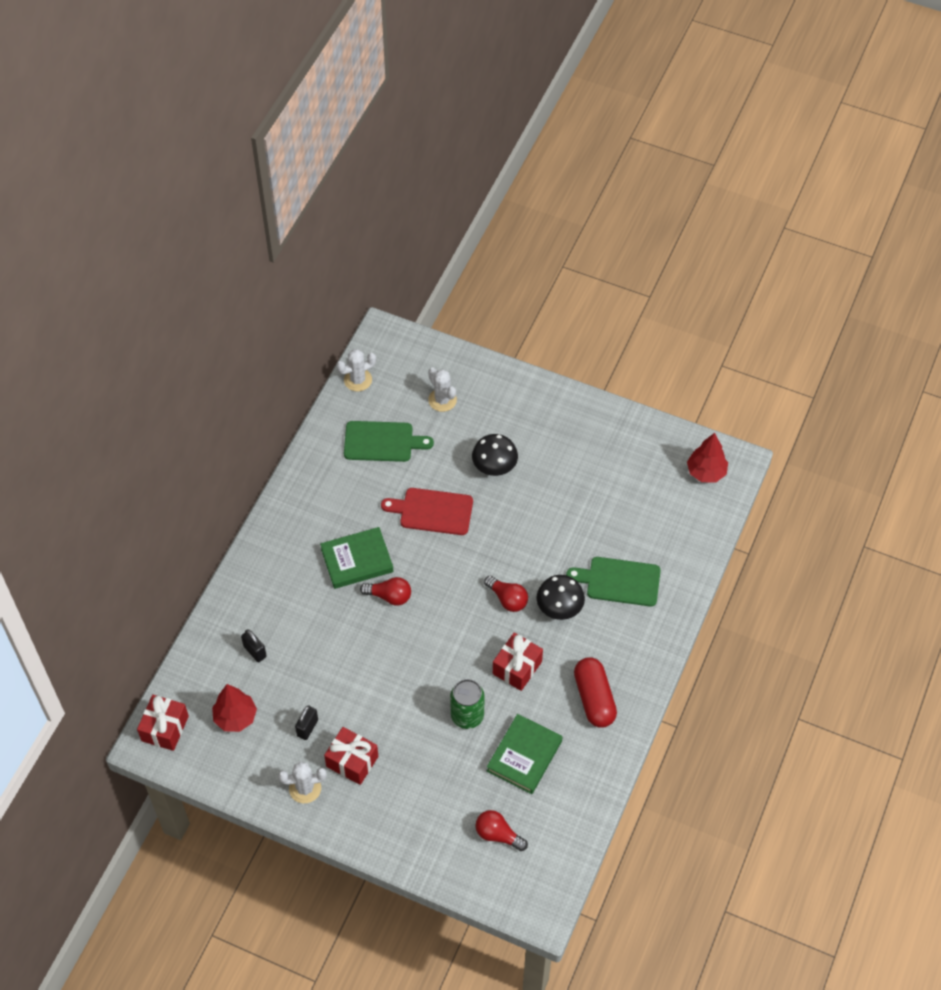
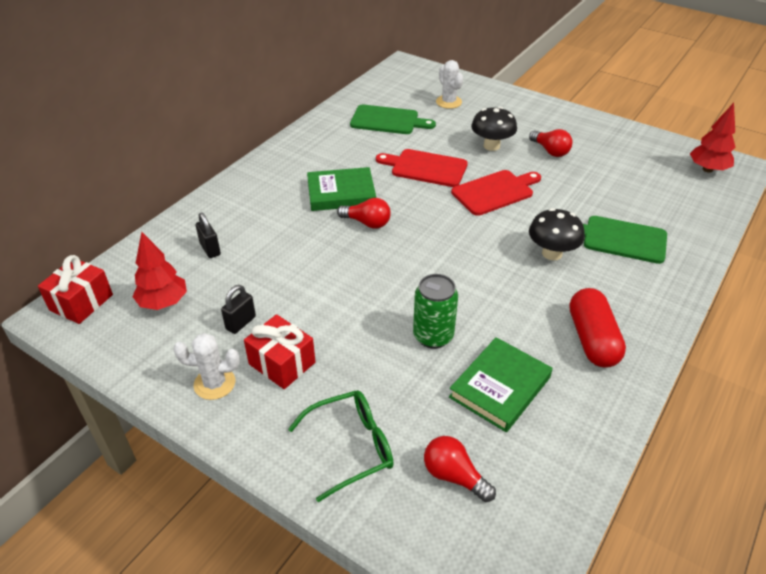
camera: 10 degrees right, 15 degrees down
(358, 380) = (376, 85): white cactus -> none
(422, 824) = (352, 447): none -> green glasses
(503, 536) = (495, 192): none -> red cutting board
(507, 599) = (494, 239): red light bulb -> red light bulb (550, 151)
(517, 668) = (499, 298): red gift -> none

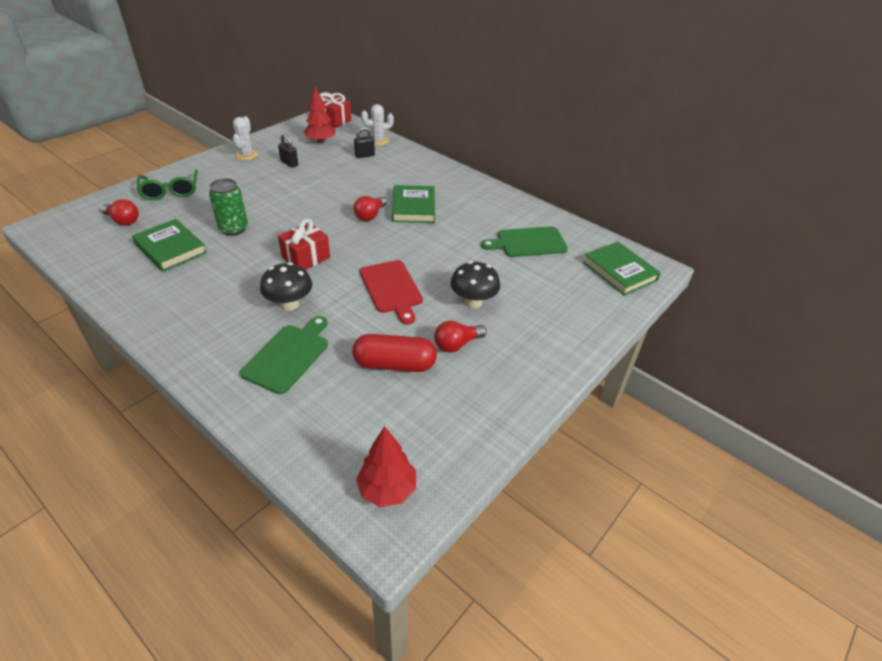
camera: 95 degrees right, 0 degrees up
(282, 363) = (247, 174): red gift -> red gift (306, 257)
(387, 120) = (528, 242): green cutting board -> green cutting board turned 60 degrees clockwise
(416, 79) = (619, 271): none -> green book
(426, 168) = (441, 254): red cutting board -> none
(448, 102) = (567, 287): white cactus -> white cactus (378, 141)
(454, 476) = (123, 221): red light bulb -> red light bulb turned 75 degrees clockwise
(592, 339) = (181, 302): red capsule -> red capsule (394, 364)

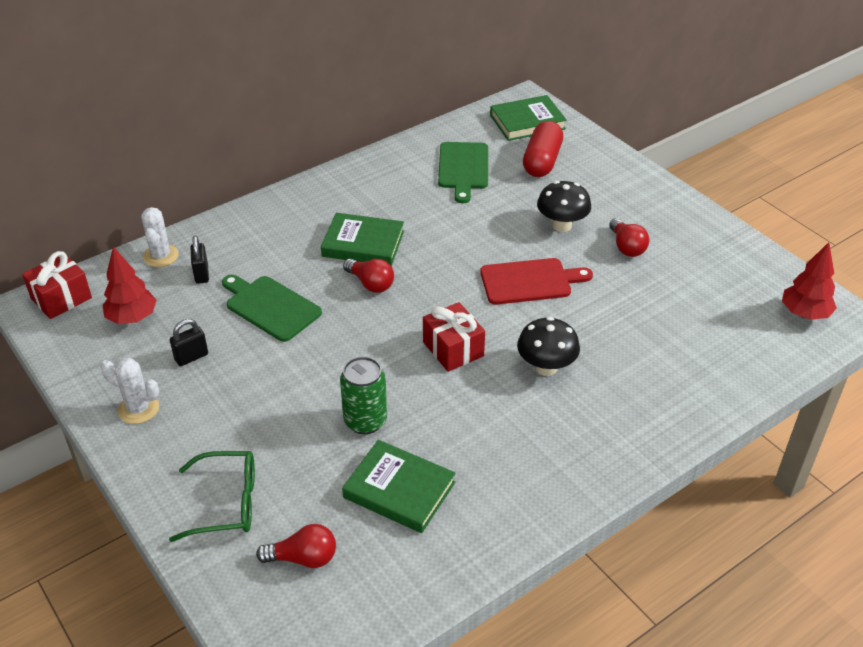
camera: 75 degrees left, 0 degrees up
(123, 221) = (303, 558): red light bulb -> red light bulb turned 45 degrees clockwise
(170, 248) = (399, 490): green book -> green book turned 60 degrees clockwise
(288, 356) = (635, 370): green cutting board -> green cutting board (270, 307)
(394, 364) = (653, 293): red capsule -> red capsule (542, 161)

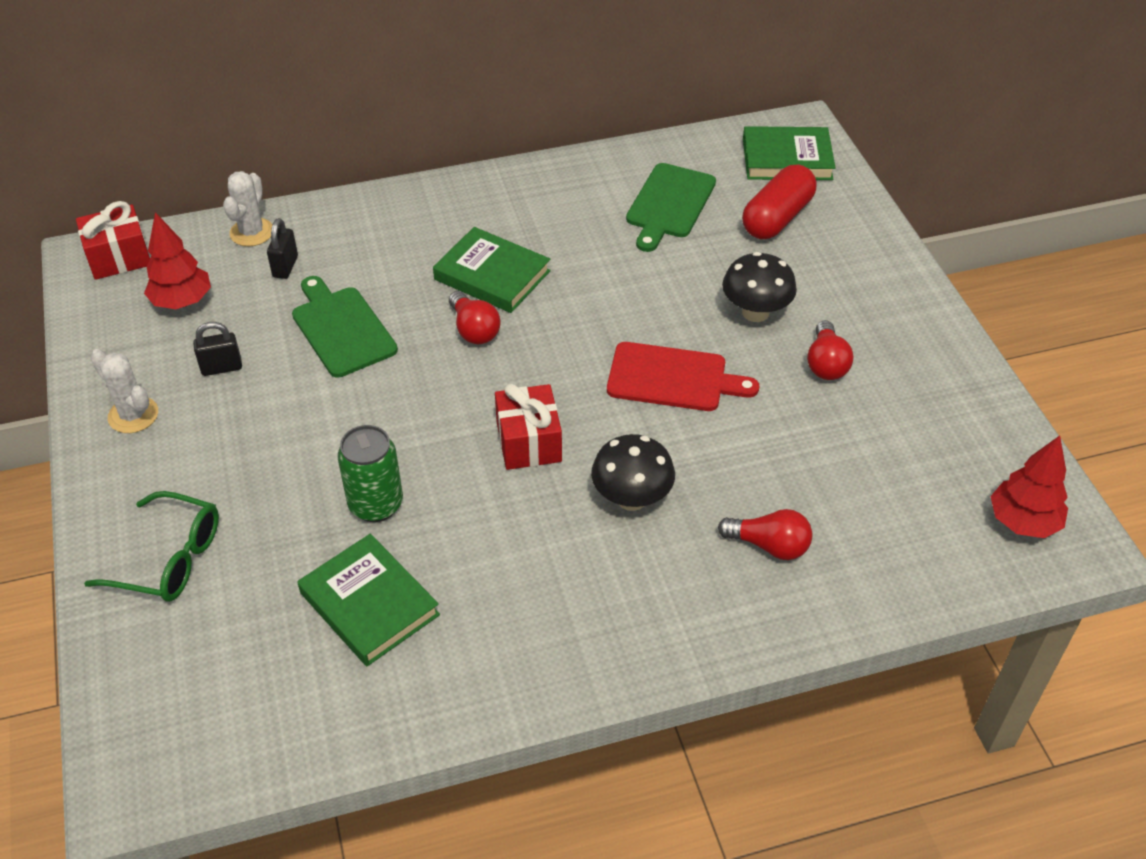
camera: 20 degrees right, 5 degrees up
(303, 558) = (218, 653): red light bulb -> red light bulb (769, 545)

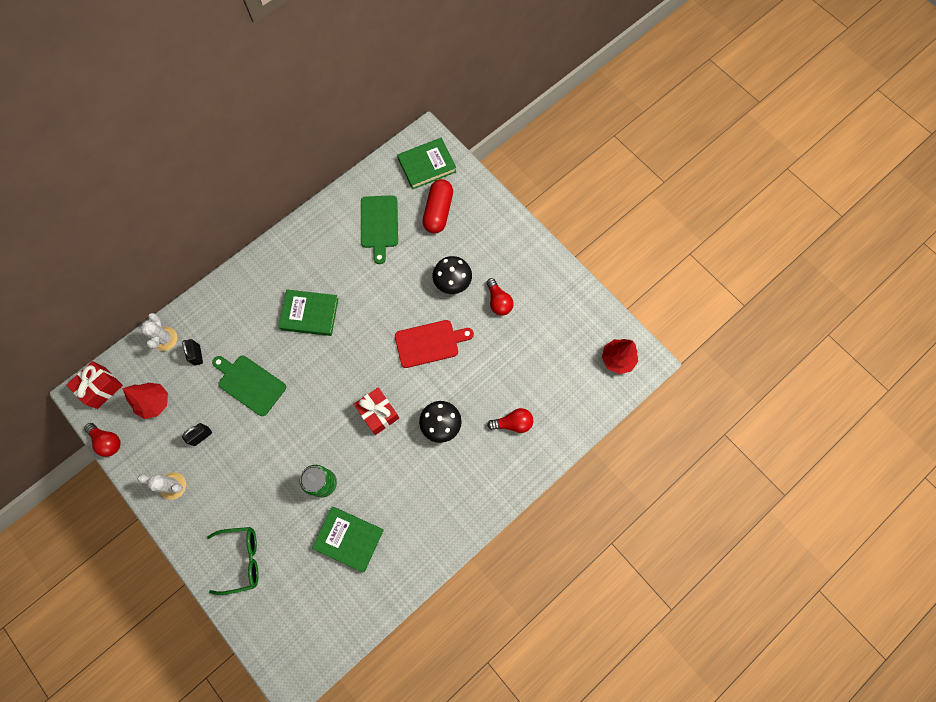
camera: 25 degrees left, 25 degrees up
(474, 330) = (318, 355): red light bulb -> red light bulb (108, 441)

